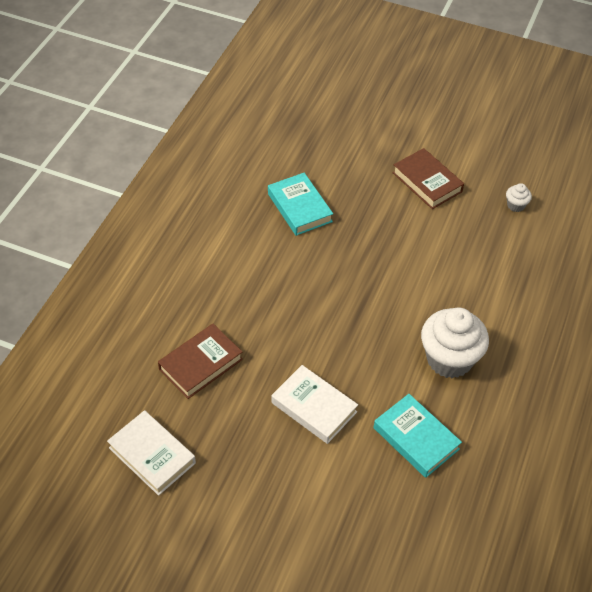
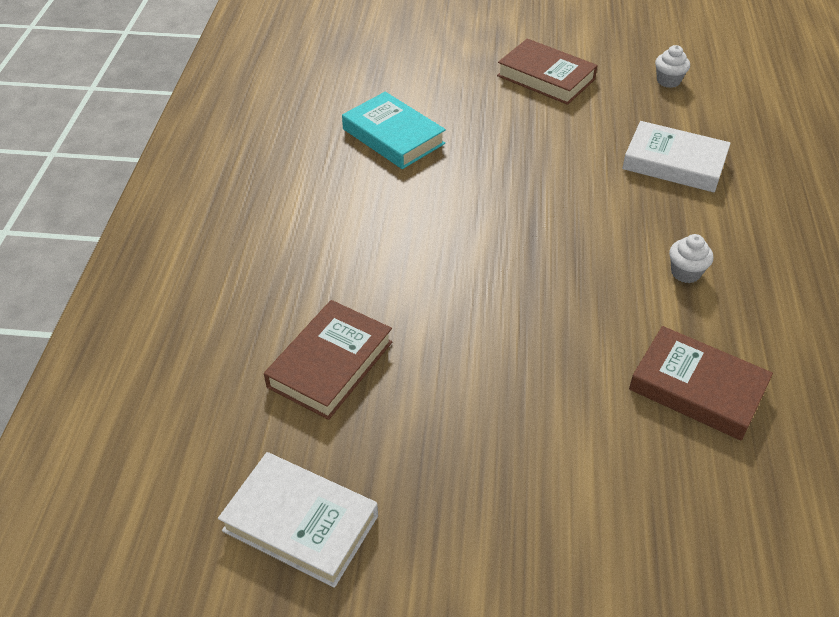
camera: 15 degrees left, 5 degrees down
(314, 407) = (528, 383): white book -> white book (674, 163)
(416, 438) = (697, 388): turquoise book -> brown book
(449, 359) = (685, 272): white cupcake -> white cupcake, size x0.43

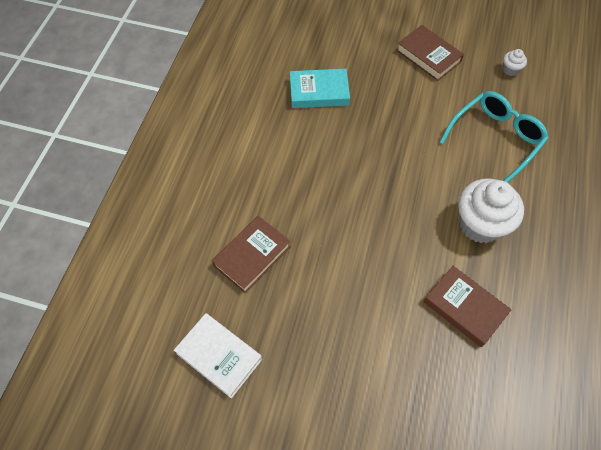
camera: 10 degrees right, 15 degrees up
(393, 136) = (319, 92): turquoise book -> turquoise book turned 60 degrees counterclockwise
(674, 163) = (496, 139): white book -> turquoise glasses
(685, 272) = (480, 224): white cupcake -> white cupcake, size x2.30

